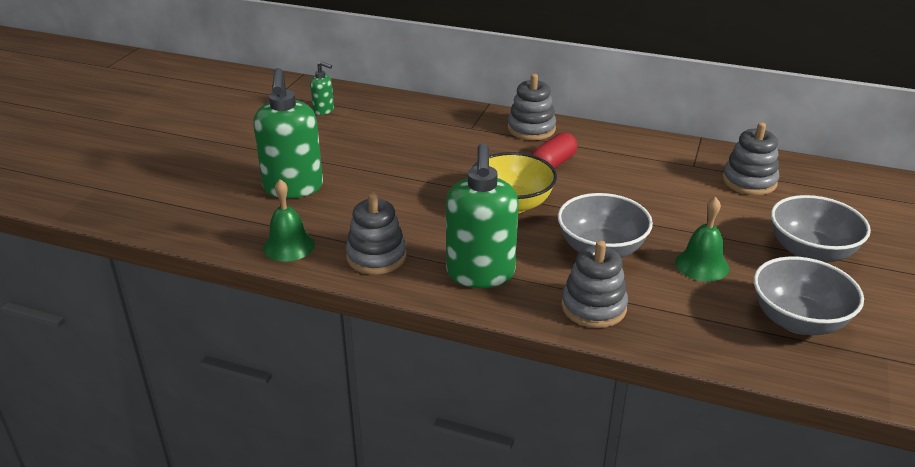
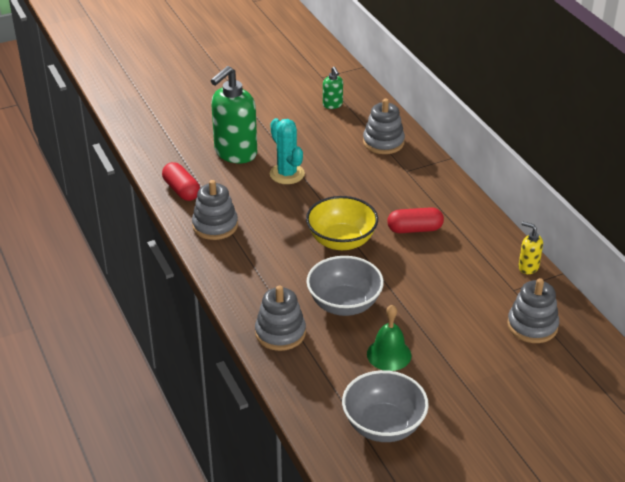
camera: 45 degrees right, 5 degrees up
(289, 246) = (181, 190): green bell -> red capsule
(373, 180) = (287, 174): none -> turquoise cactus
(480, 274) = (252, 272): green soap dispenser -> none
(531, 129) = (446, 194): grey stacking toy -> grey stacking toy (383, 142)
(674, 145) = (528, 267): none -> yellow soap dispenser
(811, 252) = (477, 397): grey bowl -> none

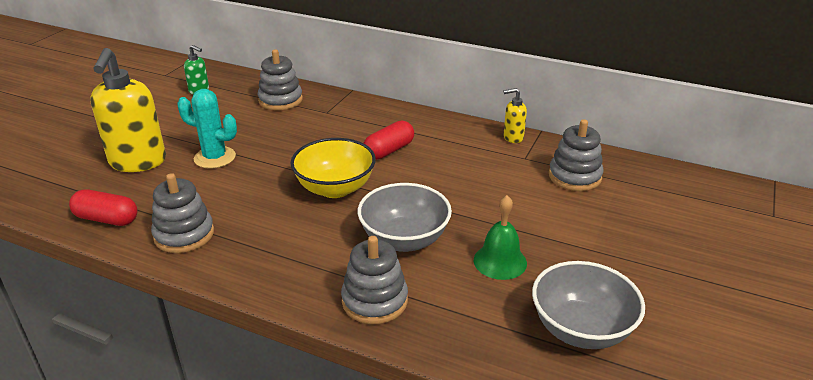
camera: 40 degrees left, 5 degrees down
(235, 153) = (138, 162): green soap dispenser -> yellow soap dispenser

